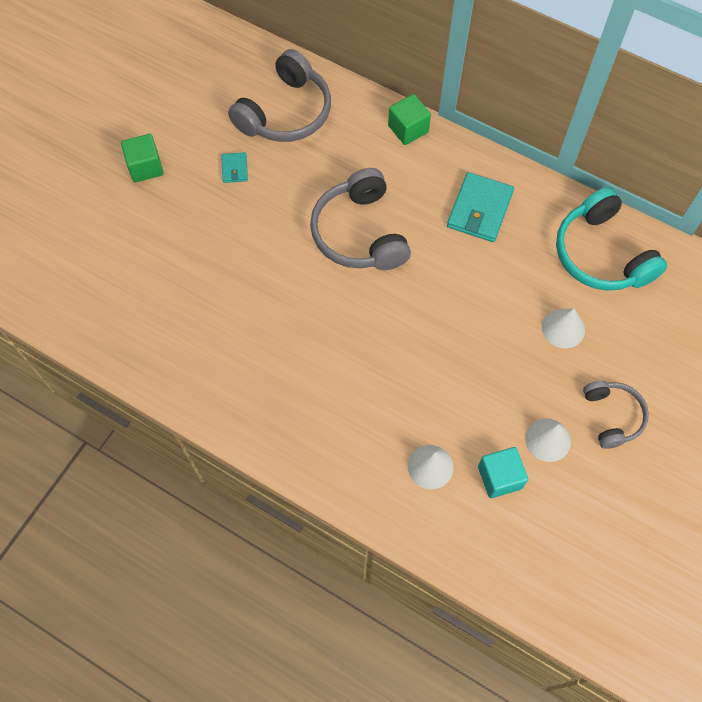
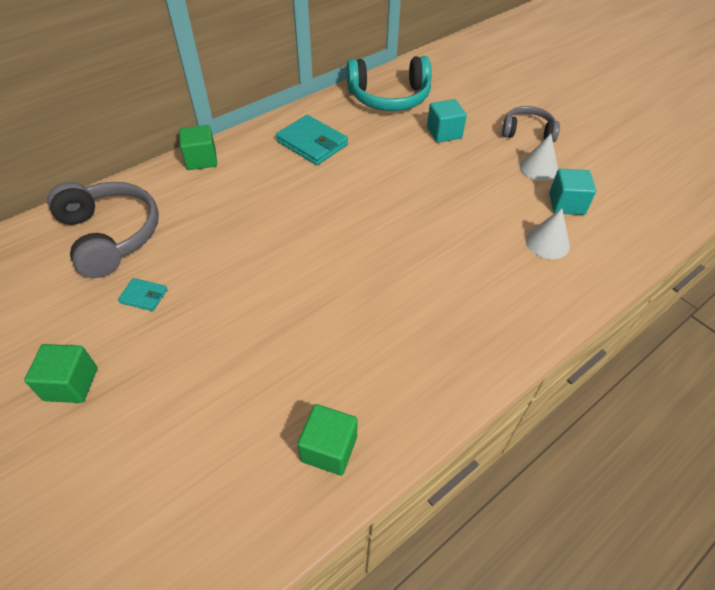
camera: 70 degrees left, 15 degrees down
(150, 348) = (329, 449): none -> green cube
(359, 233) = (288, 221): grey headphones -> none
(563, 328) = (444, 133): white cone -> turquoise cube

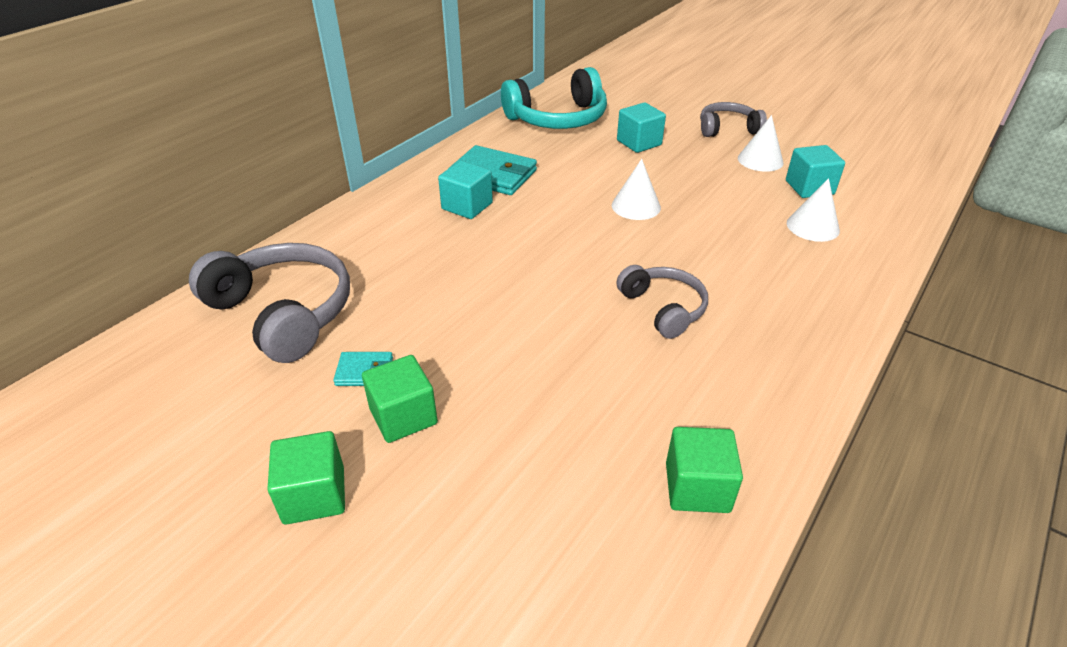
camera: 15 degrees left, 10 degrees down
(201, 160) = (363, 212): green cube -> green cube (403, 416)
(279, 169) = (467, 206): none -> turquoise cube
(383, 292) = (663, 308): none -> grey headphones
(410, 194) = (636, 206): none -> white cone

